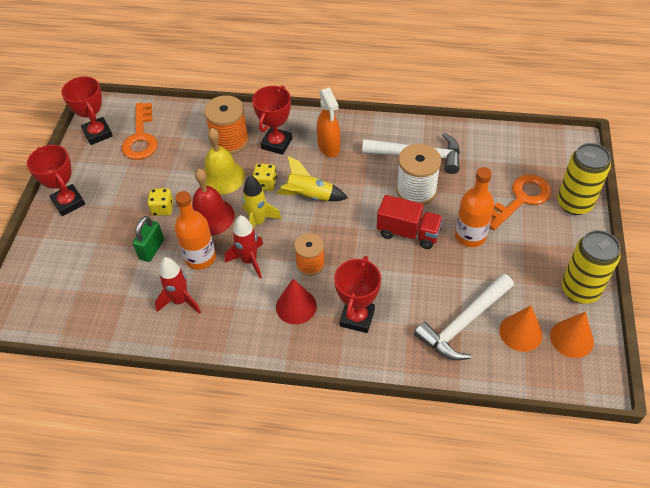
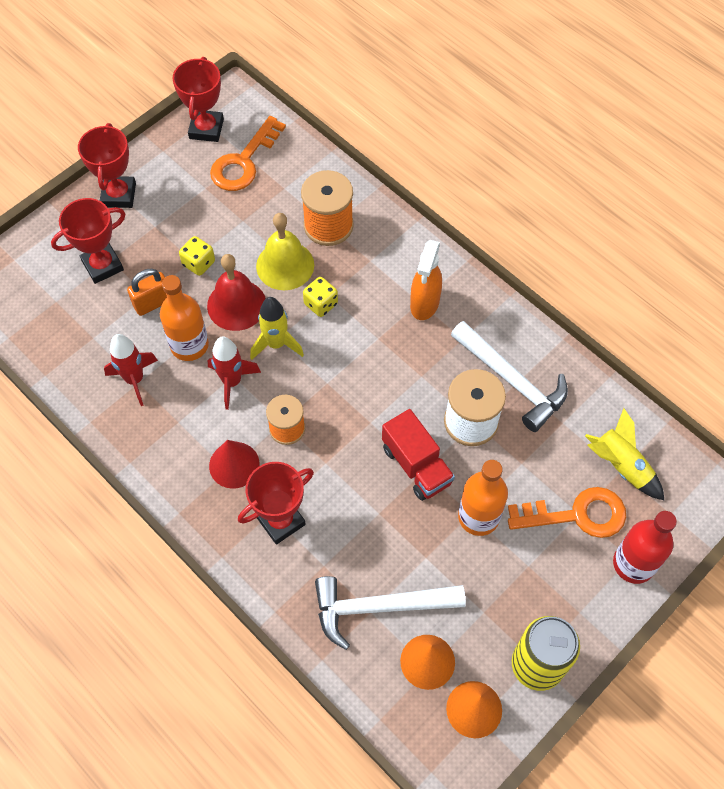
camera: 35 degrees right, 10 degrees up
(151, 249) = (153, 303): green padlock -> orange padlock
(276, 143) = (373, 261): red trophy -> red trophy (102, 265)
(309, 196) = (353, 350): yellow rocket -> yellow rocket (621, 466)
(574, 203) = (633, 564): yellow can -> red bottle

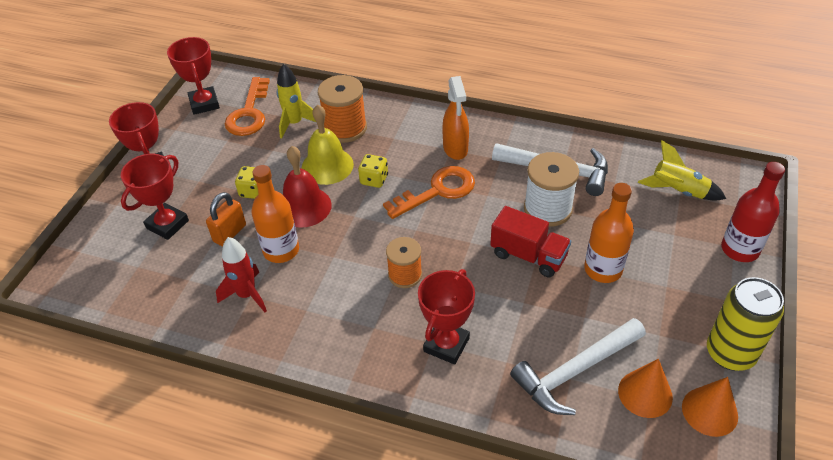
camera: 25 degrees left, 15 degrees down
(232, 382) = (335, 261): red rocket -> none
(234, 465) = (377, 320): red cone -> none
(276, 344) = (355, 220): yellow rocket -> yellow rocket (295, 123)
(577, 515) = (673, 236): orange key -> orange key (437, 191)

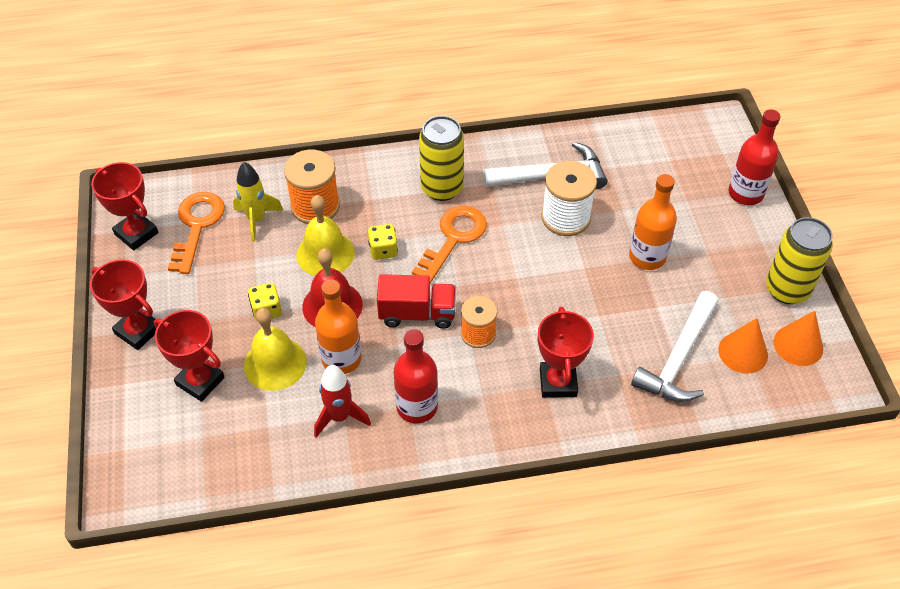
camera: 30 degrees left, 5 degrees up
(167, 224) = (200, 381): red trophy -> red trophy turned 60 degrees counterclockwise
(229, 233) = (275, 363): orange padlock -> yellow bell
(249, 113) = (197, 226): orange key -> orange key turned 150 degrees counterclockwise
(312, 313) = (417, 407): none -> red bottle
(455, 149) = (442, 188): orange spray bottle -> yellow can
(528, 255) = (576, 269): red truck -> red truck (417, 313)
(678, 191) = (666, 157): yellow rocket -> none

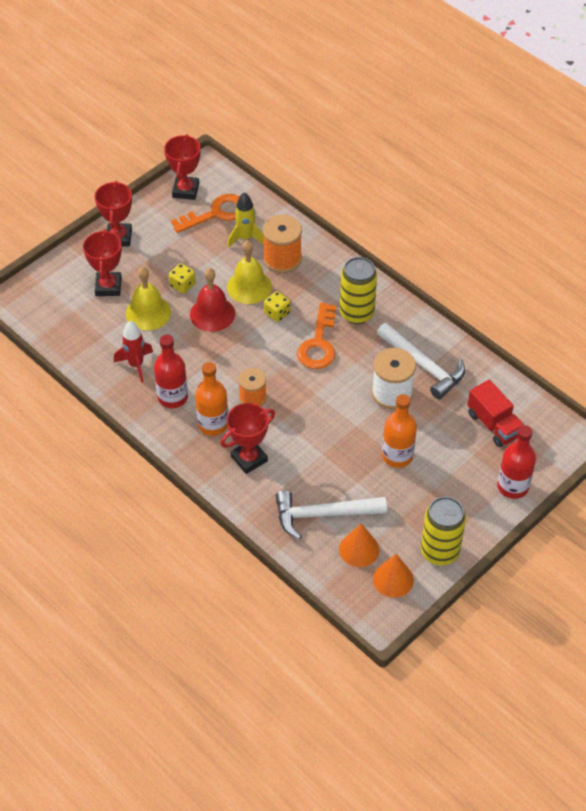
camera: 55 degrees right, 0 degrees up
(341, 359) = (177, 341): orange bottle -> orange bottle (213, 424)
(417, 313) = (242, 358): red truck -> red truck (494, 425)
(453, 239) = (318, 343): orange key -> orange key turned 105 degrees clockwise

